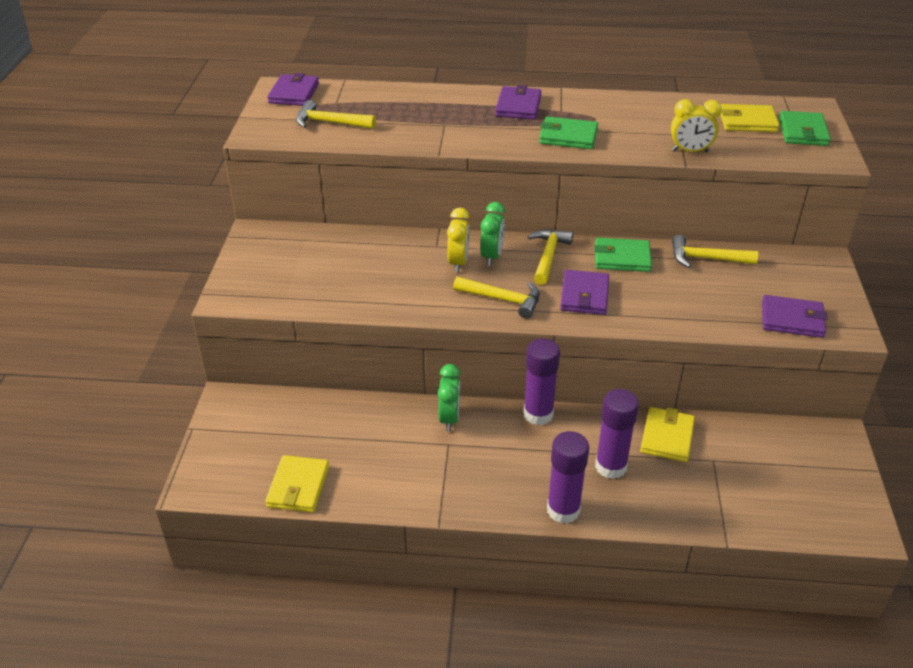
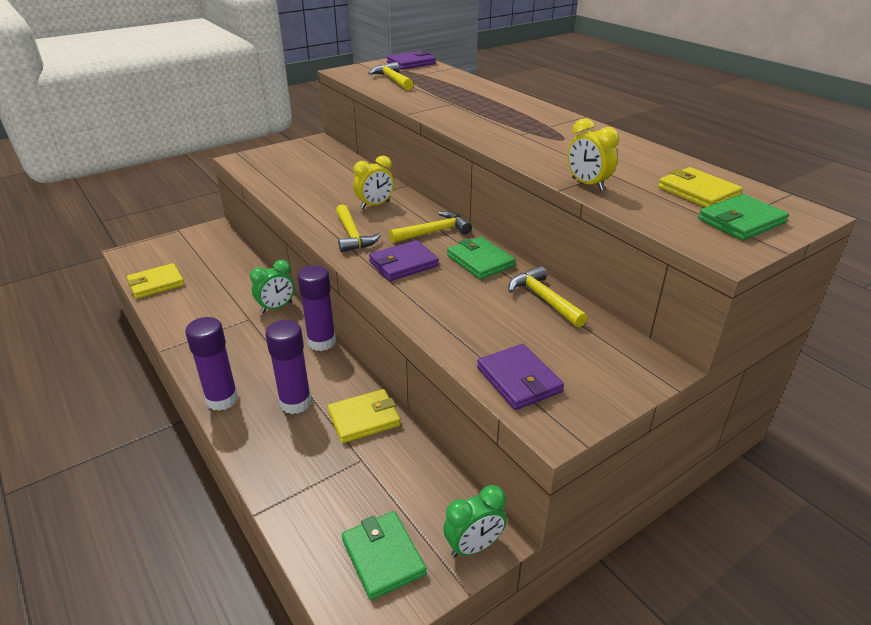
camera: 50 degrees right, 5 degrees down
(492, 256) = (400, 213): green clock -> green clock (474, 546)
(518, 106) = (525, 113): purple wallet -> none
(568, 136) = (515, 139): green wallet -> green wallet (383, 557)

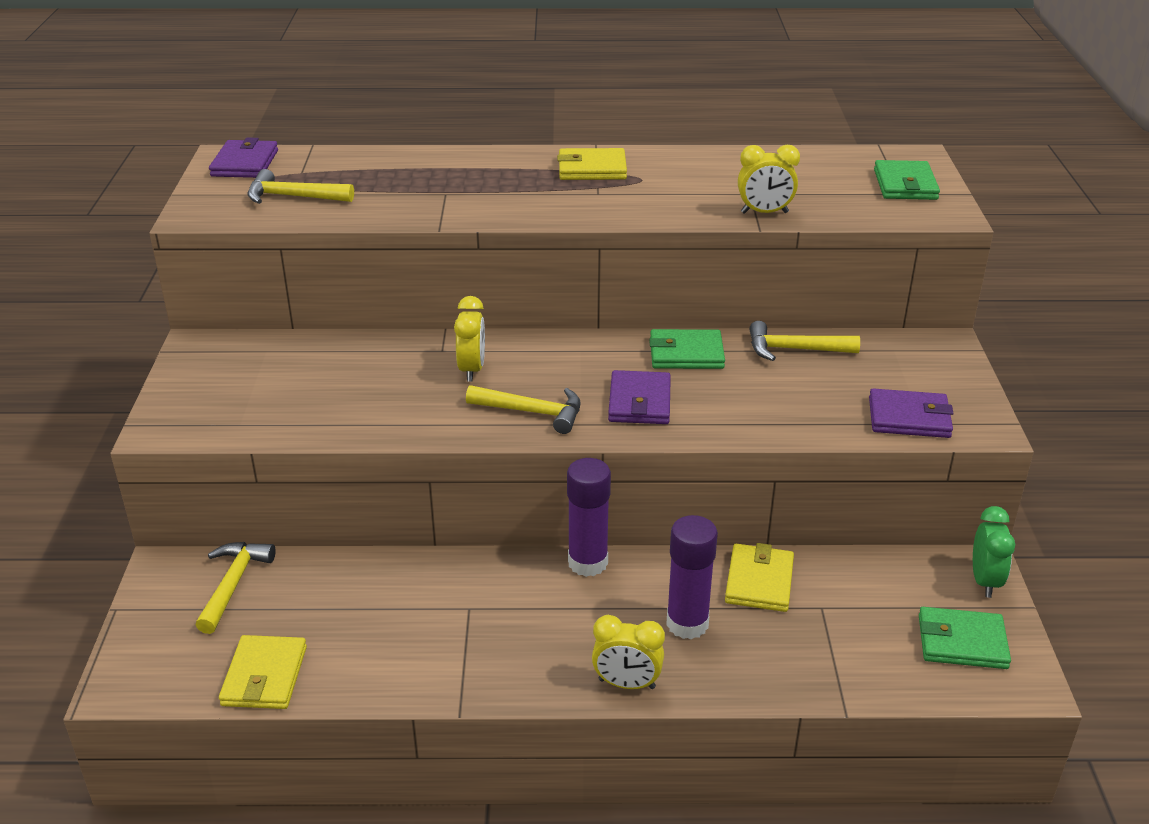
camera: 55 degrees left, 0 degrees up
(222, 399) = (627, 684): purple glue stick -> yellow clock
(276, 307) = (469, 575): green clock -> none
(434, 232) = (590, 356): yellow hammer -> yellow hammer (233, 584)
(698, 192) = (835, 175): yellow wallet -> yellow wallet (592, 169)

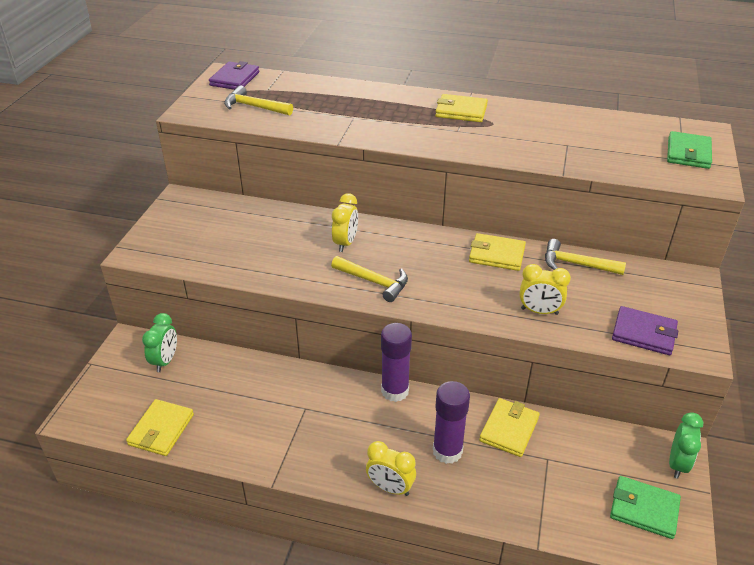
camera: 15 degrees right, 5 degrees up
(233, 584) = (165, 361): yellow hammer -> green clock
(639, 402) = (450, 286): purple wallet -> none
(686, 353) = (496, 255): green wallet -> yellow wallet
(764, 213) = (572, 162): yellow clock -> yellow clock (539, 311)

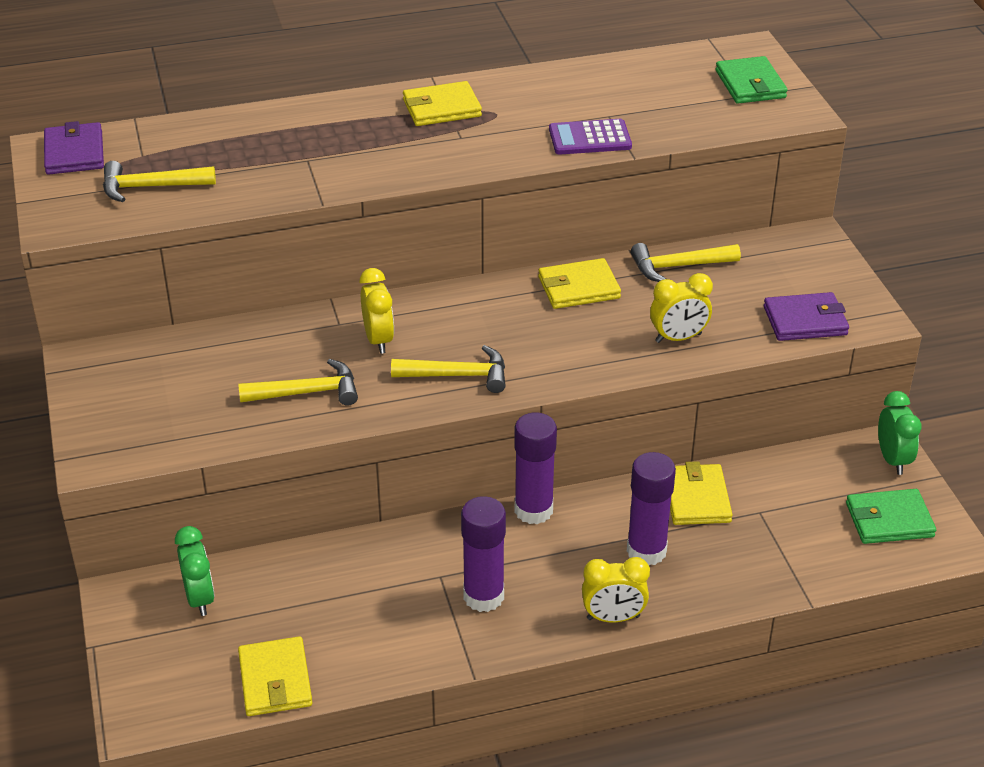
camera: 30 degrees left, 0 degrees up
(278, 259) = (307, 392): none -> yellow hammer
(320, 434) = (483, 596): none -> purple glue stick
(542, 155) = (590, 138): none -> purple calculator

